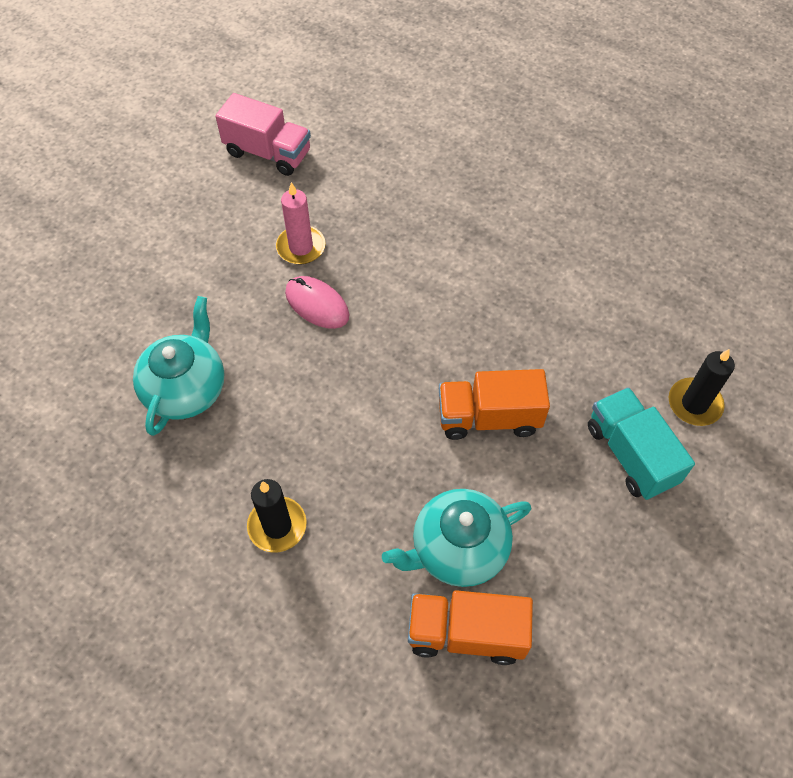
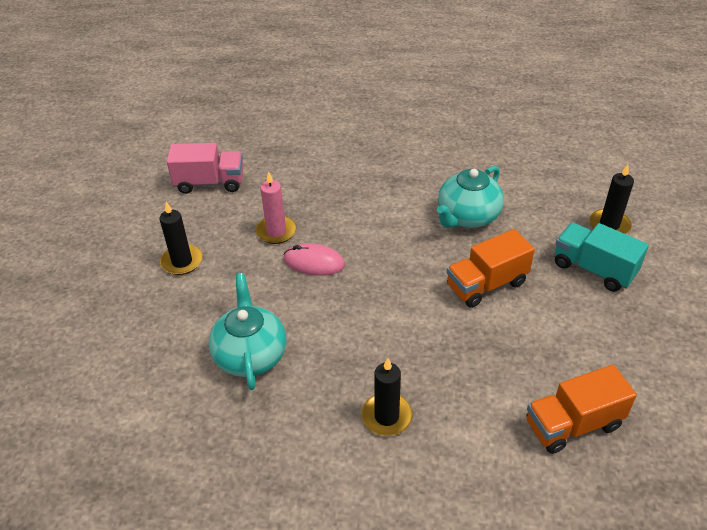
camera: 25 degrees left, 15 degrees down
(183, 244) = (182, 261): none -> black candle
(457, 549) = (527, 374): turquoise teapot -> turquoise teapot (467, 217)

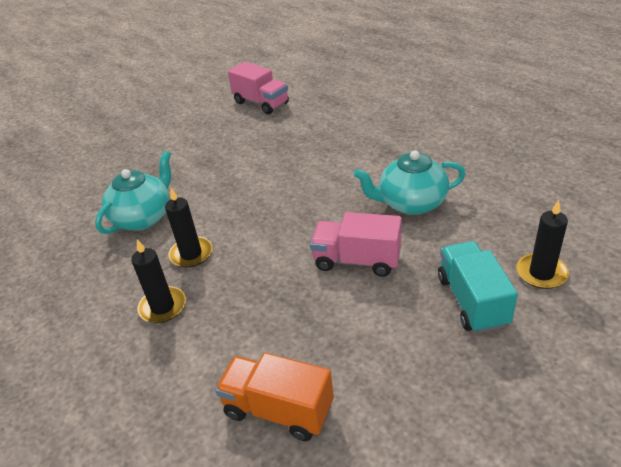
camera: 45 degrees right, 5 degrees down
(182, 261) = (183, 143): black candle -> black candle (191, 254)
(276, 231) = (260, 150): pink candle -> none
(314, 262) = (256, 181): pink mouse -> none
(486, 284) = (357, 260): orange truck -> pink truck

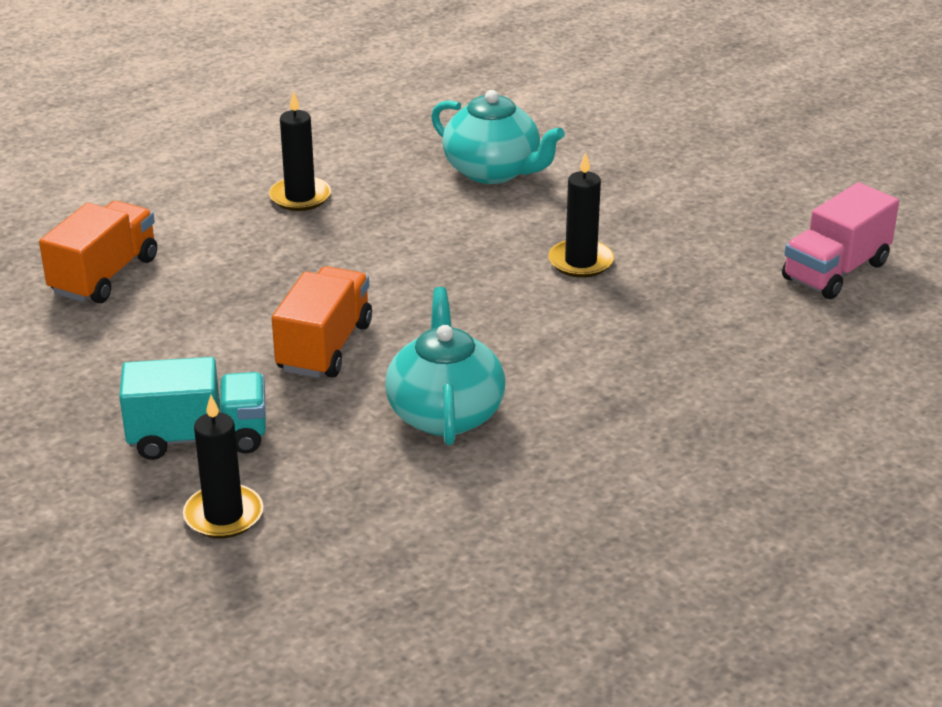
camera: 90 degrees right, 5 degrees down
(191, 254) = (395, 212): black candle -> black candle (580, 262)
(357, 260) = (324, 347): pink truck -> orange truck

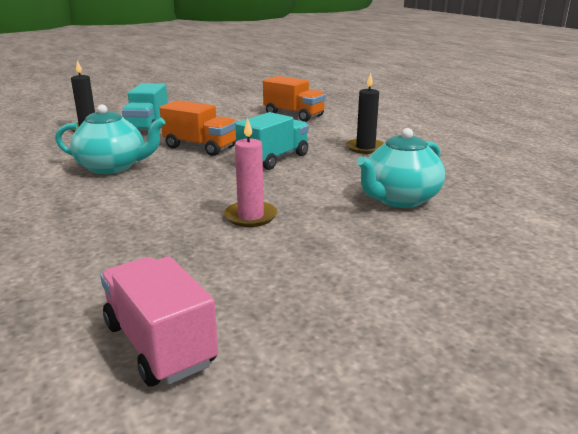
camera: 100 degrees right, 10 degrees down
(370, 269) = (273, 159): none -> turquoise truck
(580, 262) = (250, 216): black candle -> pink candle

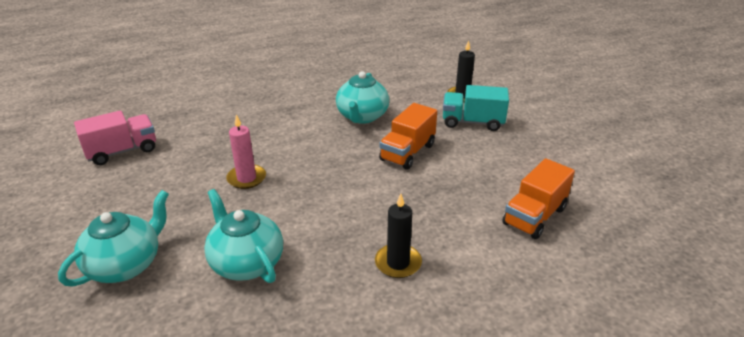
camera: 95 degrees right, 10 degrees up
(273, 159) = (369, 193): turquoise truck -> none
(446, 263) = (126, 265): none -> turquoise teapot

